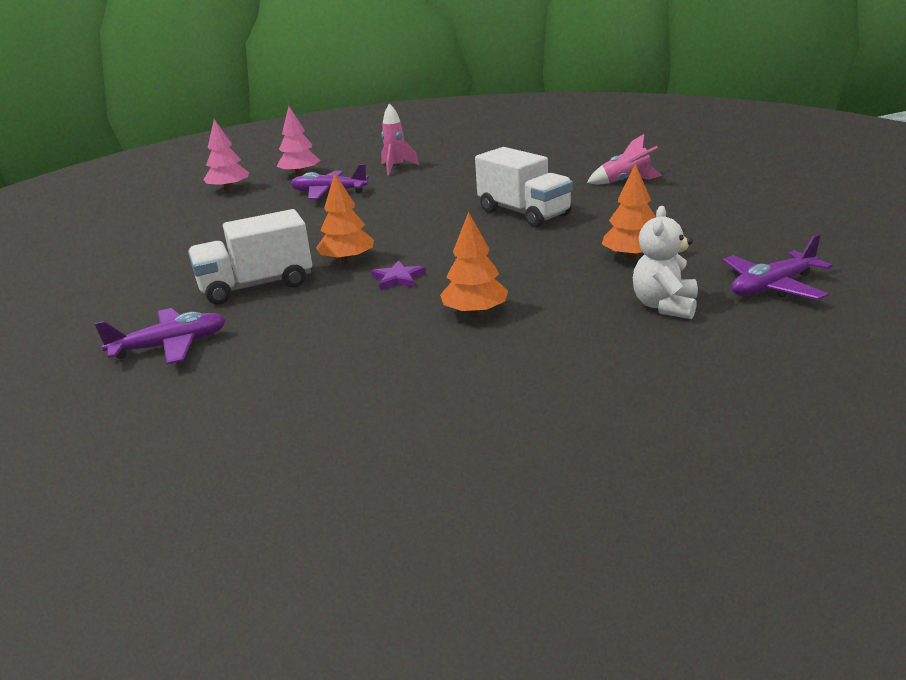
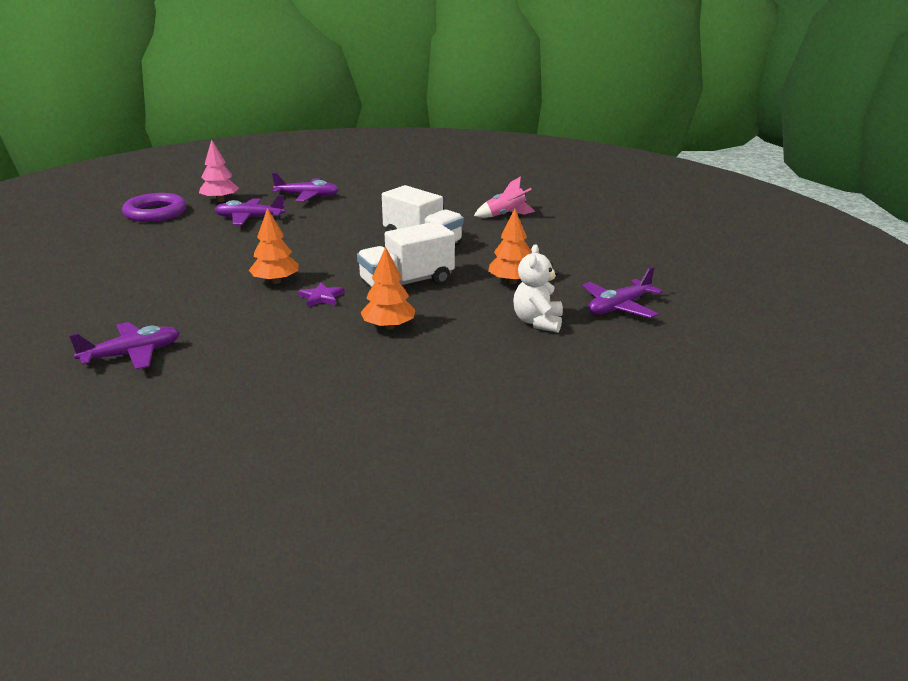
camera: 10 degrees left, 0 degrees up
(229, 189) = (155, 213): pink tree -> purple ring
(256, 286) = (198, 303): white truck -> white truck (407, 283)
(396, 168) = (307, 196): pink rocket -> purple plane

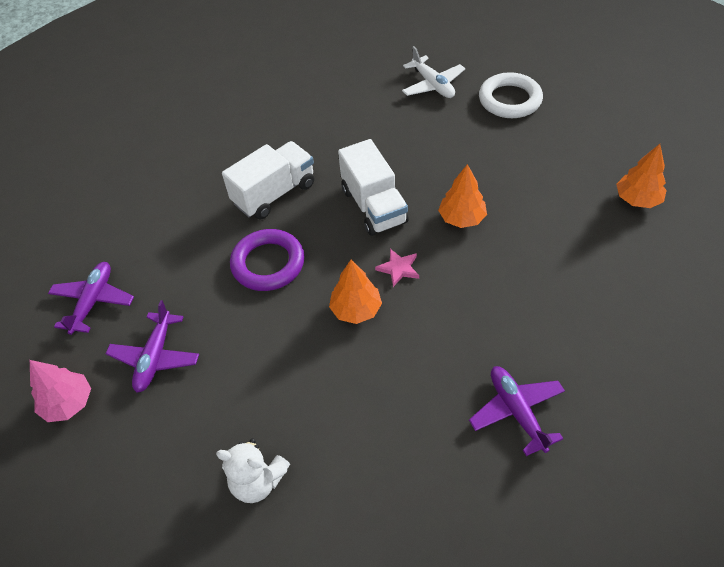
camera: 80 degrees left, 25 degrees up
(155, 213) = (92, 482): purple ring -> purple ring (268, 263)
(321, 297) = (398, 268): purple star -> pink star
(506, 215) = (219, 130): pink rocket -> none
(512, 282) = (379, 138): orange tree -> orange tree (637, 199)
(538, 322) = (456, 129): white teddy bear -> white teddy bear (258, 481)
(609, 356) = (509, 100): none -> white ring
(619, 307) = (433, 85): purple plane -> white plane

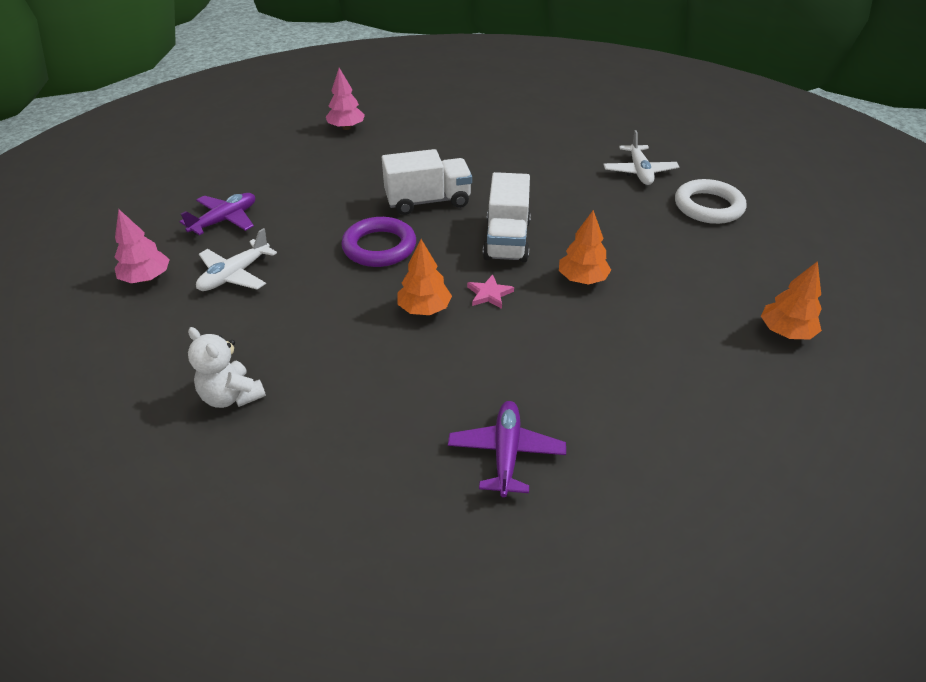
camera: 25 degrees right, 10 degrees down
(129, 139) = (346, 128): none -> pink tree
(155, 357) = (235, 275): purple plane -> white plane

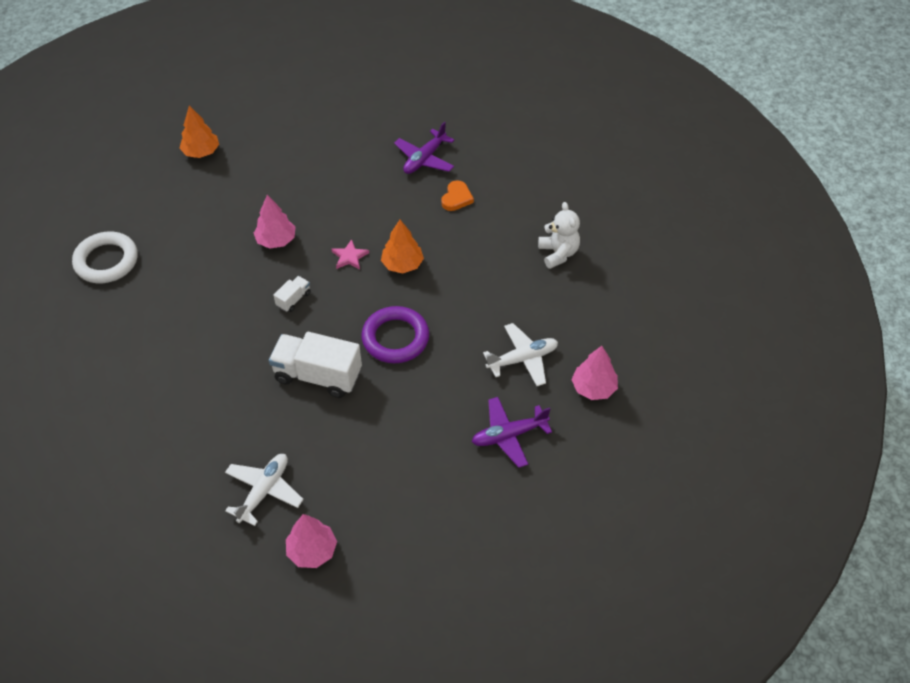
camera: 150 degrees left, 10 degrees up
(416, 413) = (456, 198): none -> orange heart
(507, 240) = (293, 299): white truck -> white truck, size x0.46
(582, 279) = (276, 240): orange tree -> pink tree
(639, 172) = (105, 325): white plane -> white plane (264, 491)

